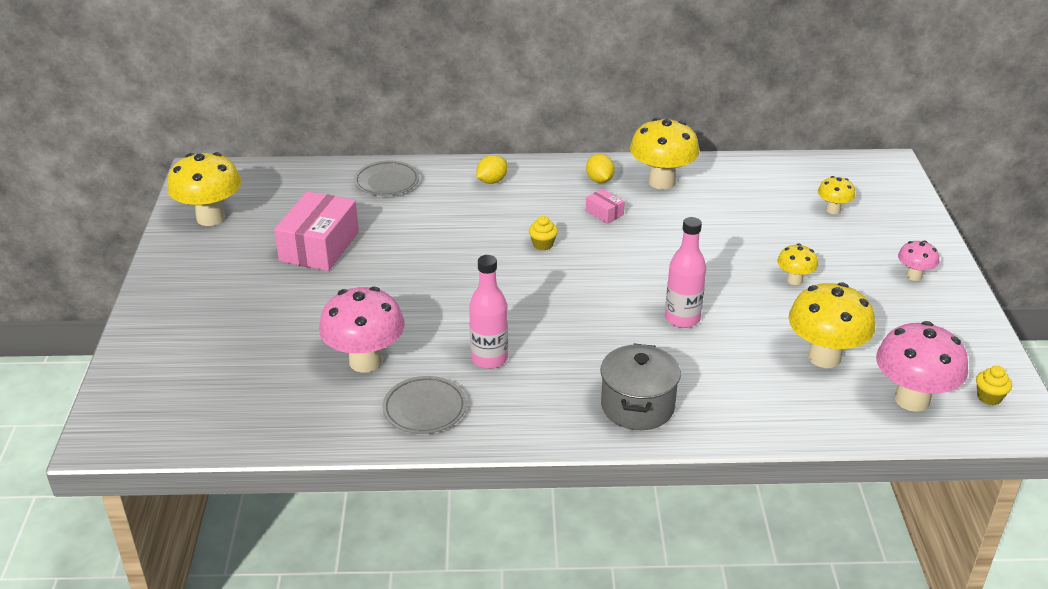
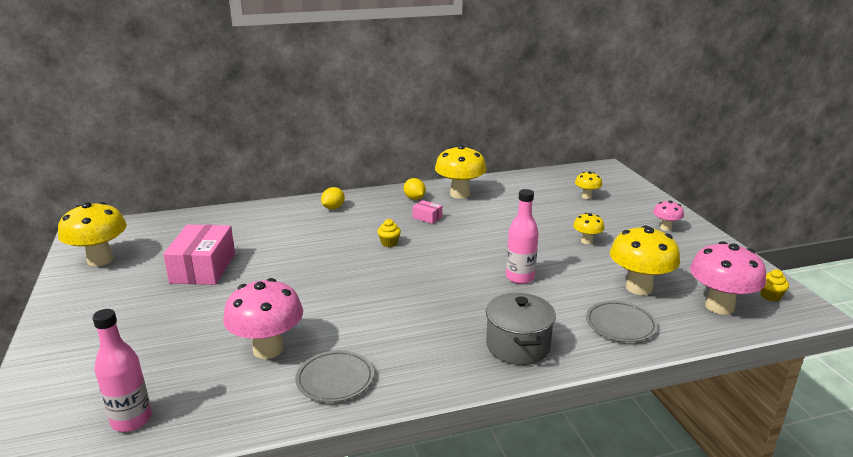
camera: 15 degrees left, 10 degrees down
(387, 182) = (249, 218): grey plate -> grey plate (620, 325)
(489, 358) = (378, 329): pink bottle -> pink bottle (131, 420)

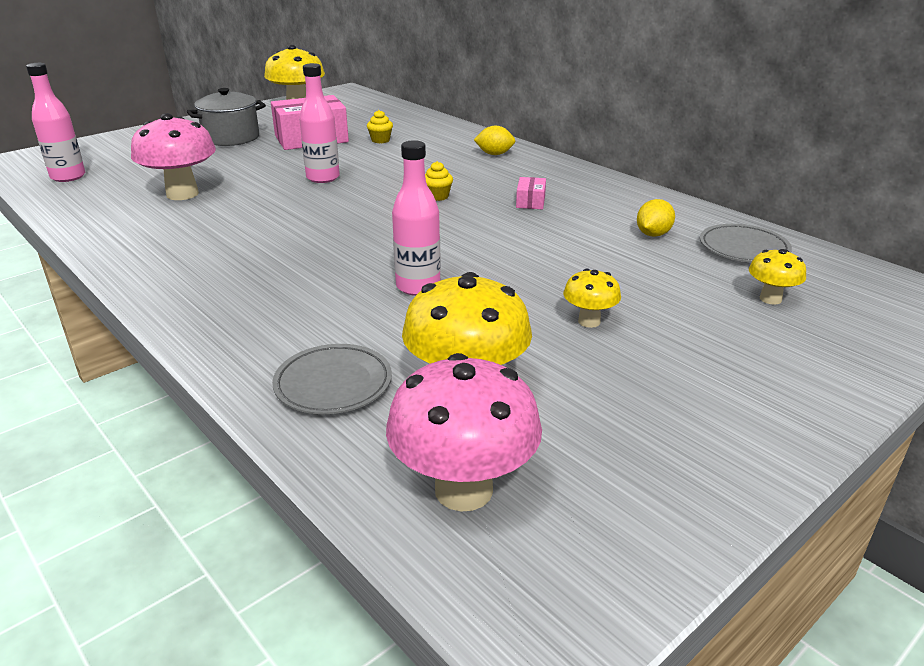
camera: 65 degrees right, 5 degrees up
(305, 278) = (323, 178): none -> pink bottle
(335, 379) = (139, 231): grey plate -> grey plate (743, 248)
(414, 198) = (577, 185): yellow lemon -> yellow lemon (653, 234)
(460, 194) = (629, 206): yellow mushroom -> none
(518, 346) = (238, 313): grey pot -> grey pot (231, 138)
(665, 228) = (746, 397): pink mushroom -> none
(770, 296) = (564, 568): yellow cupcake -> yellow cupcake (380, 140)

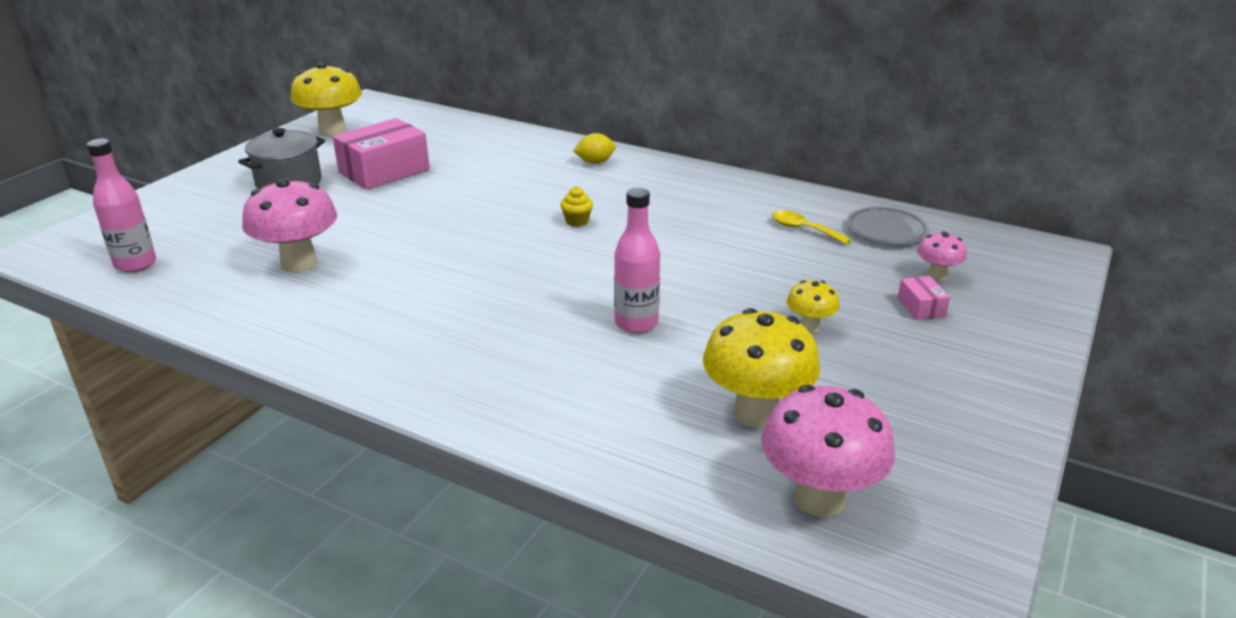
camera: 20 degrees left, 0 degrees up
(323, 178) = (439, 218): pink bottle -> none
(333, 384) = (638, 435): grey plate -> none
(380, 140) = (463, 162): yellow cupcake -> none
(530, 202) = (670, 212): pink box -> pink box (921, 307)
(653, 234) = (803, 229): yellow lemon -> yellow spoon
(770, 299) = (937, 276): yellow mushroom -> pink mushroom

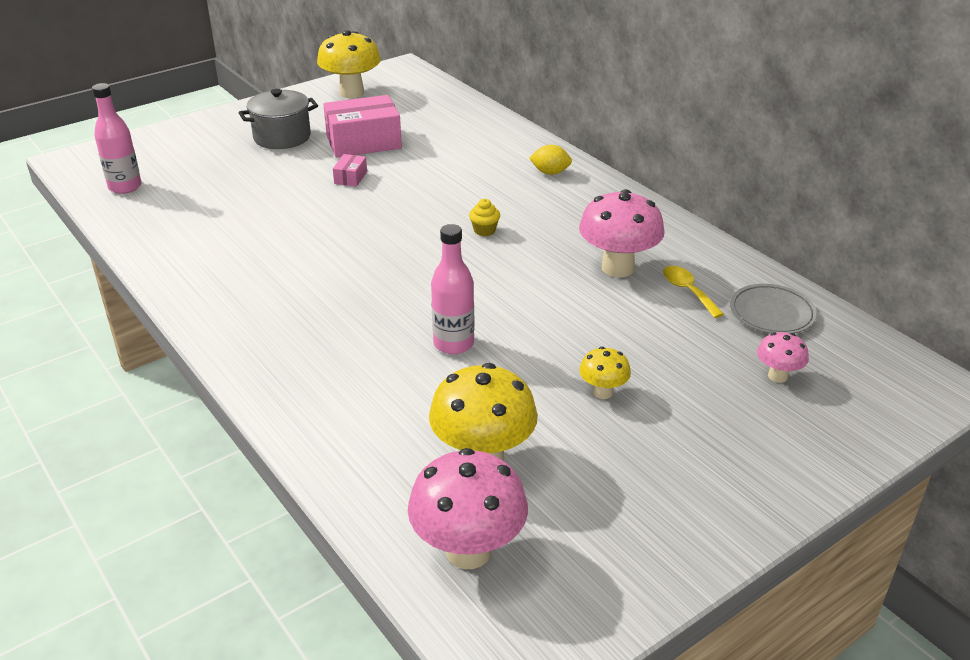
camera: 25 degrees right, 5 degrees up
(299, 263) = (236, 216): pink mushroom -> pink mushroom (617, 268)
(921, 307) = (730, 403): pink box -> pink box (350, 177)

